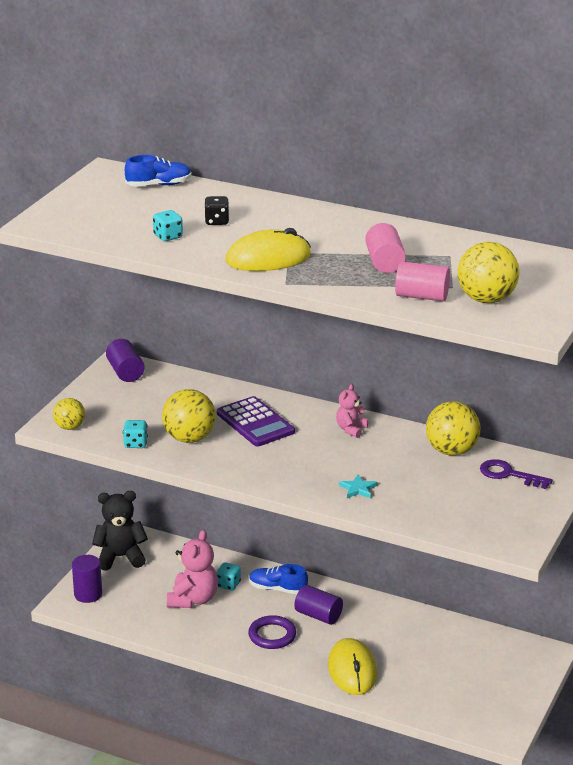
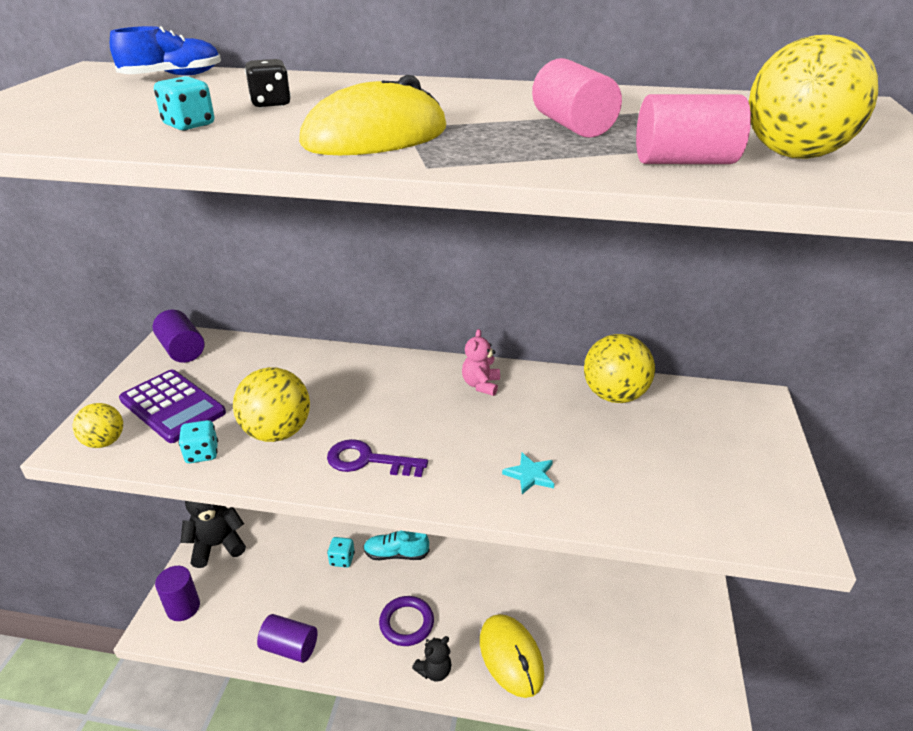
camera: 15 degrees left, 5 degrees up
(193, 599) = (307, 589): pink teddy bear -> none
(255, 423) = (359, 394): purple calculator -> purple calculator (172, 406)
(277, 589) = (396, 554): blue shoe -> turquoise shoe
(285, 667) = (434, 671): none -> black teddy bear
(318, 615) = (449, 582): purple cylinder -> purple cylinder (290, 647)
(508, 474) = (701, 417): purple key -> purple key (368, 460)

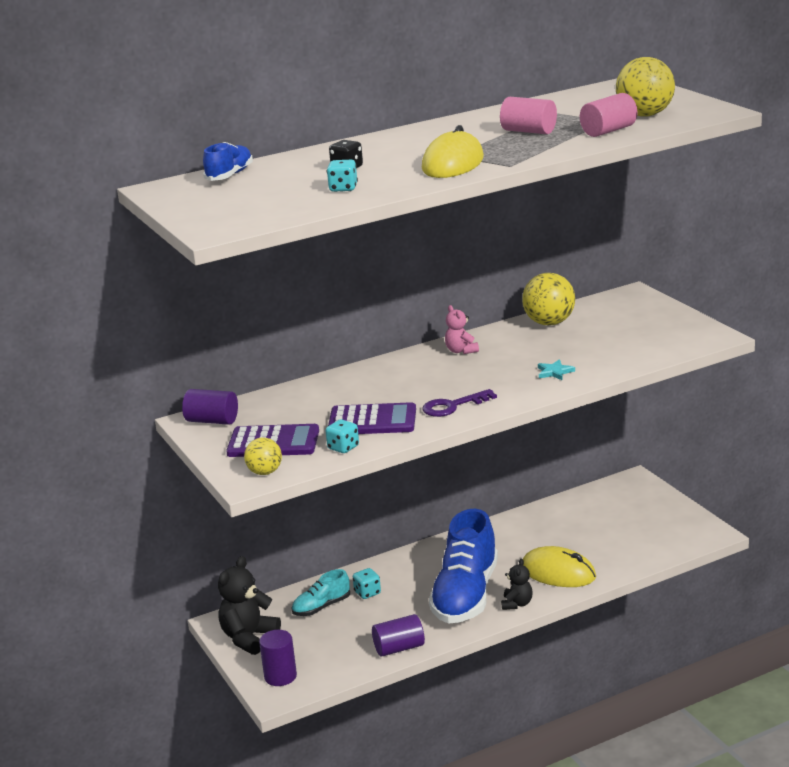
camera: 35 degrees left, 10 degrees down
(277, 432) = (372, 421): yellow ball -> purple calculator
(396, 554) = (406, 570): turquoise shoe -> turquoise shoe (321, 607)
(406, 623) = (466, 595): purple ring -> blue shoe

